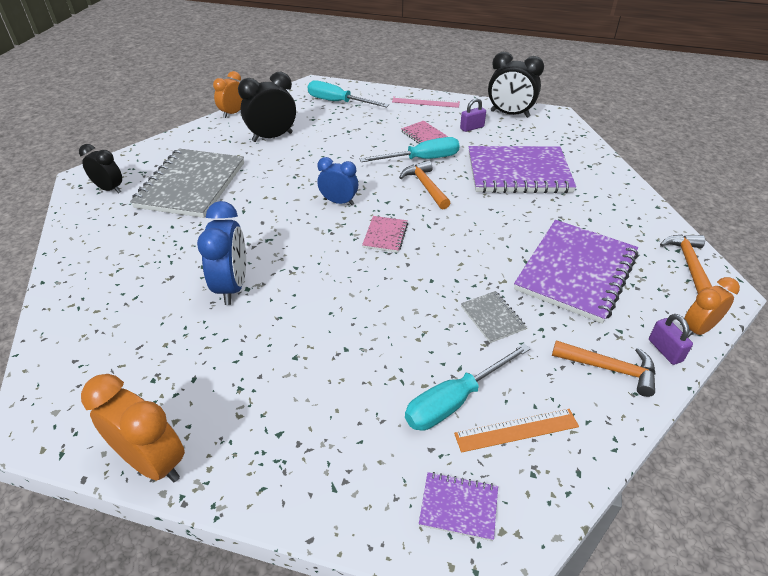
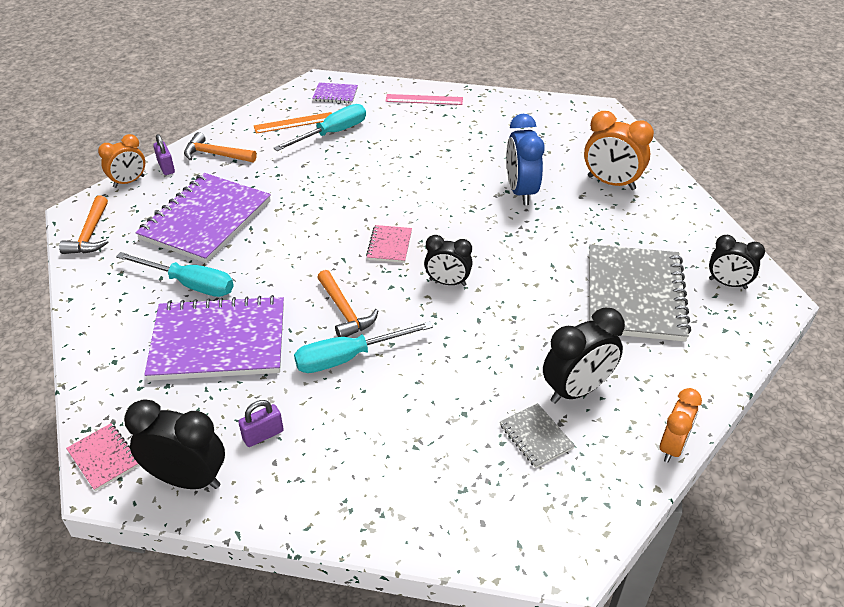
camera: 175 degrees right, 0 degrees up
(153, 462) = (514, 101): orange clock -> orange clock (611, 183)
(338, 102) = (500, 494): turquoise screwdriver -> turquoise screwdriver (190, 284)
(339, 202) = (447, 282): blue clock -> black clock
(423, 135) = (344, 410): pink notebook -> pink notebook (104, 458)
(425, 102) = (336, 508): pink ruler -> pink ruler (424, 99)
(492, 318) = (294, 181): grey notebook -> grey notebook (536, 437)

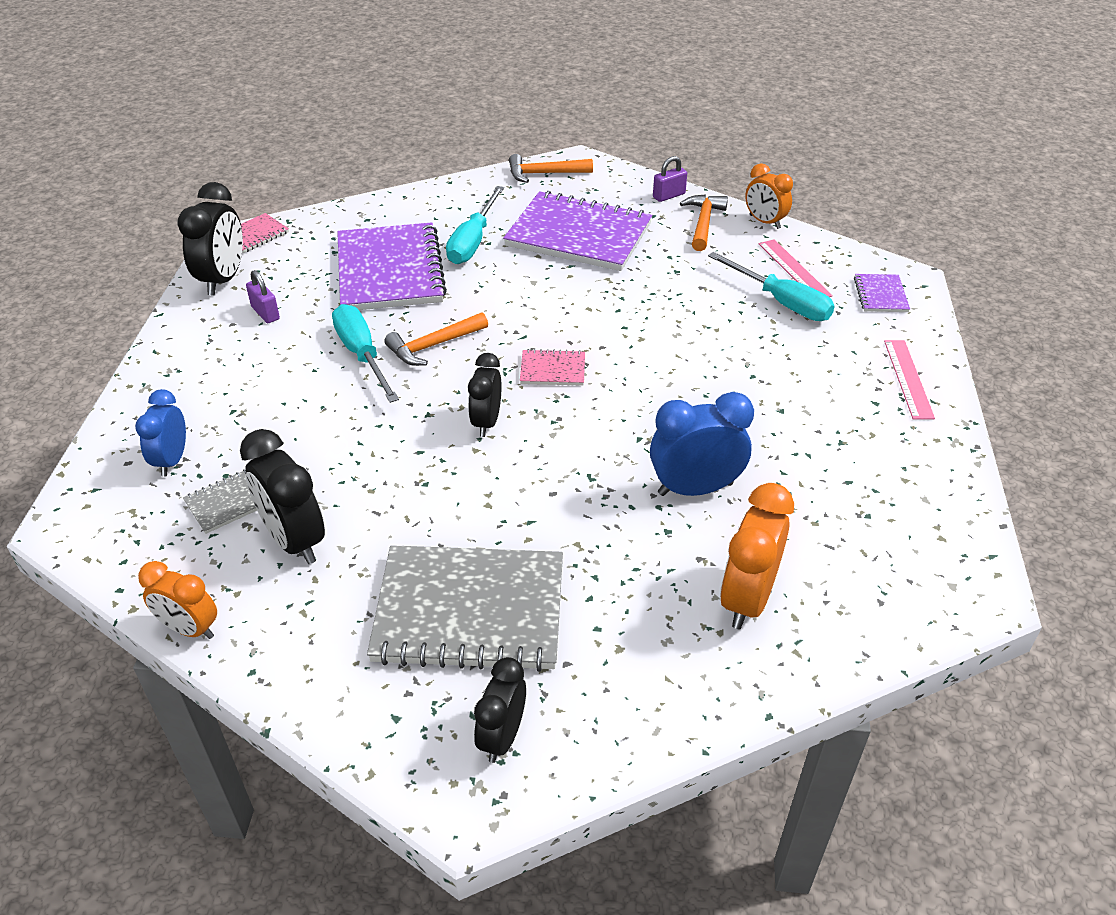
camera: 85 degrees right, 0 degrees up
(129, 182) = (636, 178): orange clock -> orange clock (764, 222)
(294, 123) = (794, 269): orange ruler -> pink ruler
(481, 486) = (172, 460): none -> blue clock

